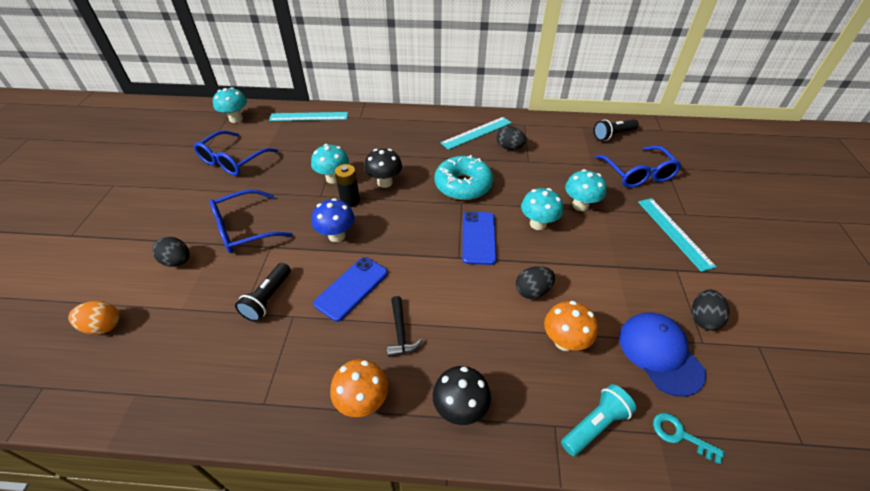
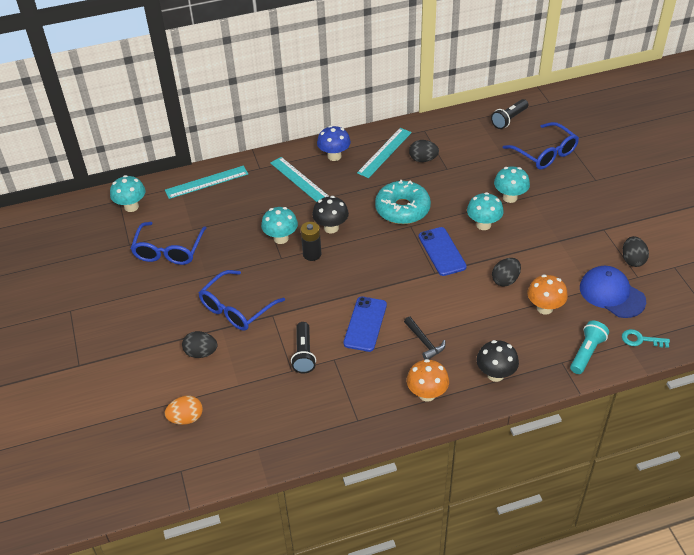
camera: 20 degrees left, 0 degrees up
(337, 235) = (322, 288): blue mushroom -> blue mushroom (334, 156)
(674, 232) = (591, 199): turquoise ruler -> turquoise ruler (300, 181)

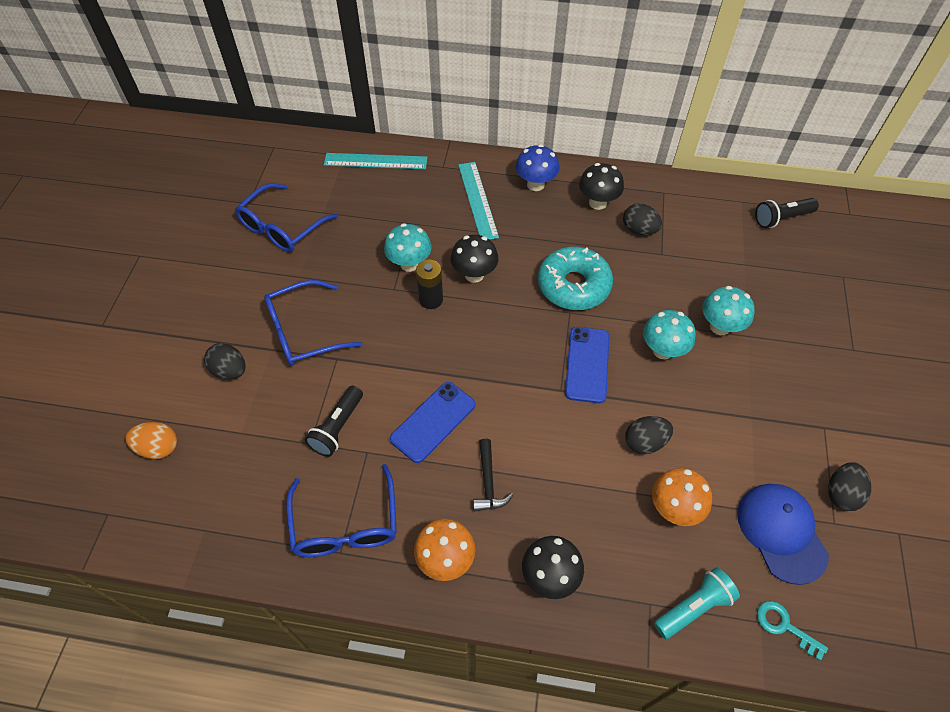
camera: 25 degrees right, 10 degrees up
(131, 207) = (280, 159): turquoise mushroom -> none
(384, 152) = (597, 203): turquoise ruler -> black mushroom
(544, 153) = (803, 283): blue glasses -> blue glasses (345, 523)

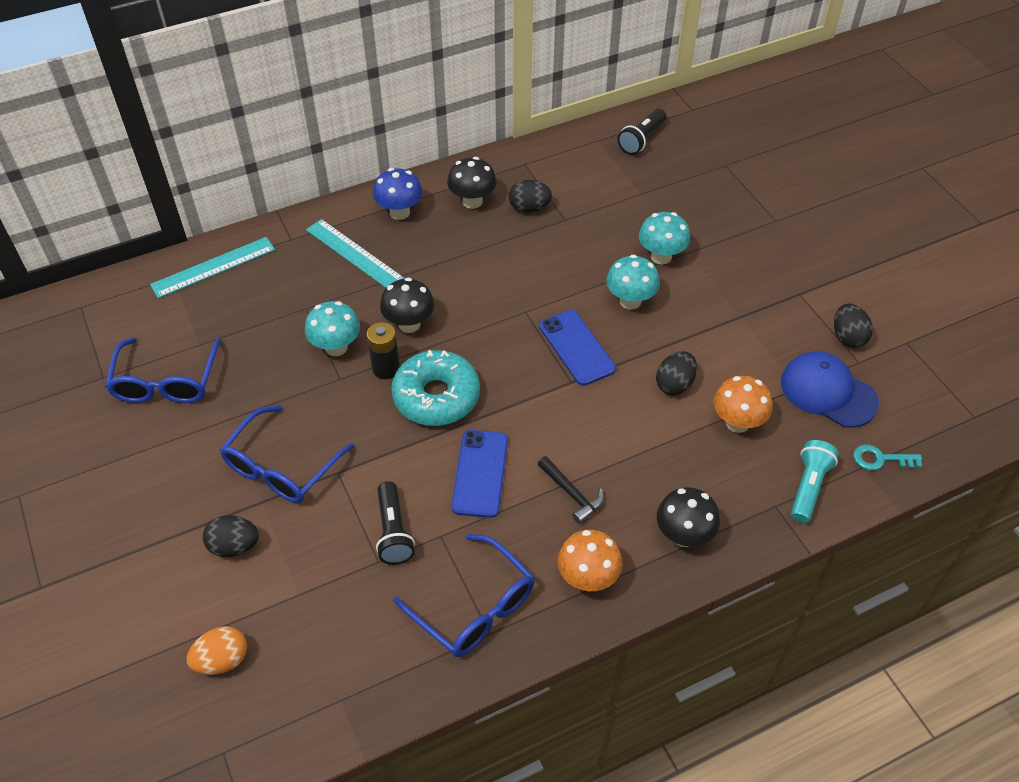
camera: 35 degrees left, 5 degrees down
(573, 286) = (510, 286): turquoise donut -> turquoise donut (436, 397)

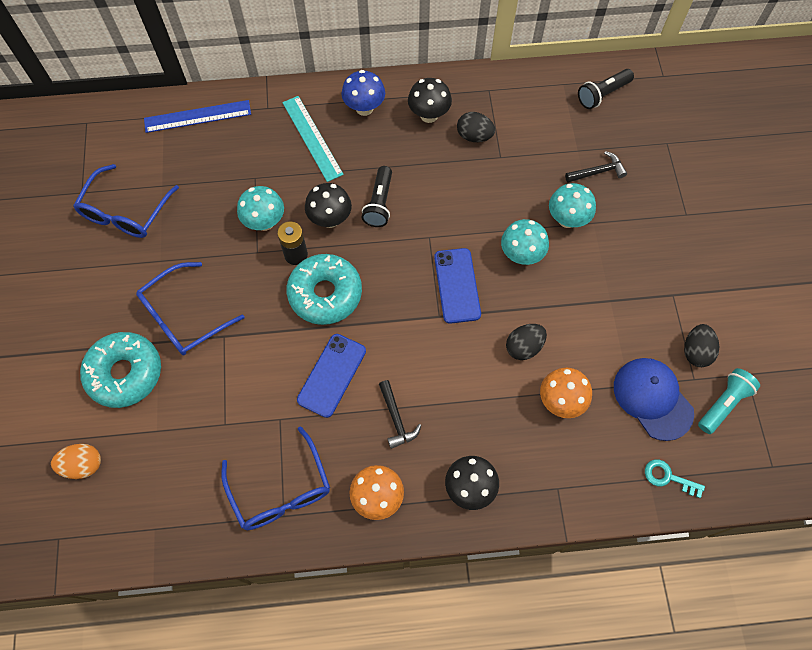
camera: 20 degrees right, 15 degrees up
(213, 267) = (197, 116): turquoise ruler -> blue ruler
(234, 546) = (125, 373): black egg -> turquoise donut
(393, 532) = (245, 403): black flashlight -> black flashlight (379, 203)
(671, 207) = (598, 172): none -> black hammer
(808, 487) = (593, 481): turquoise flashlight -> turquoise flashlight (723, 404)

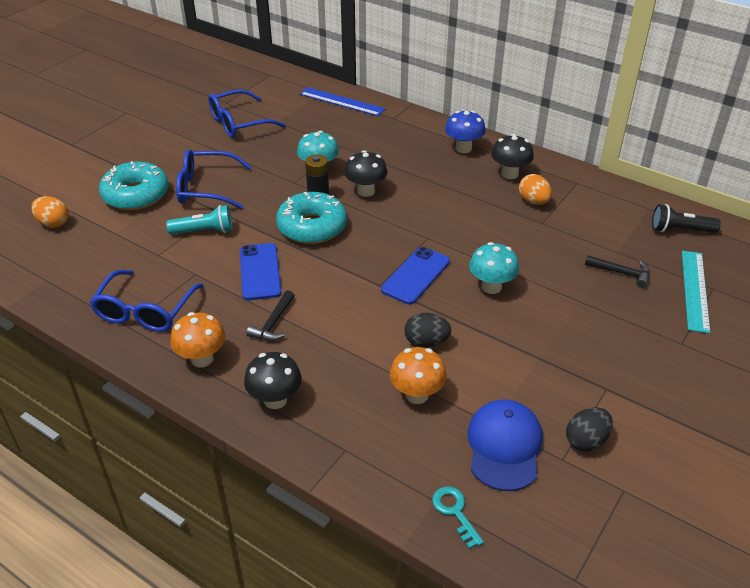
camera: 40 degrees right, 25 degrees down
(312, 138) = (405, 146): turquoise ruler -> turquoise ruler (694, 290)
(332, 375) = (260, 272): blue phone -> blue phone turned 75 degrees counterclockwise
(379, 203) = (412, 201): black flashlight -> none
(474, 136) = (533, 201): black egg -> orange egg
(567, 219) = (558, 287): turquoise mushroom -> none
(723, 404) = (573, 496): turquoise flashlight -> turquoise flashlight (204, 231)

